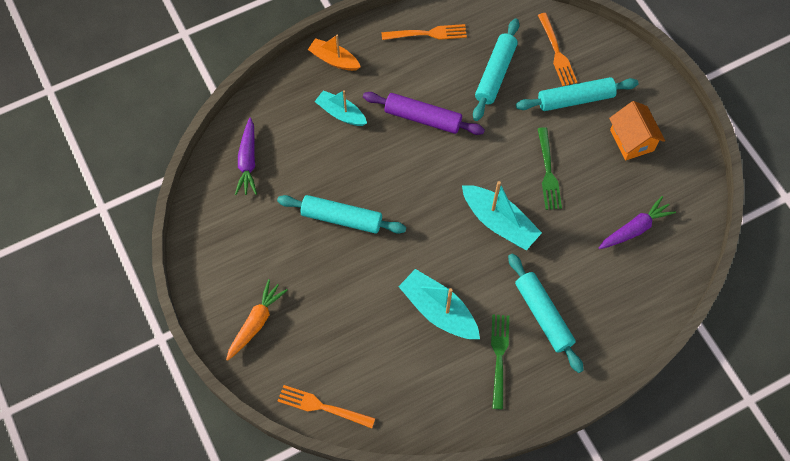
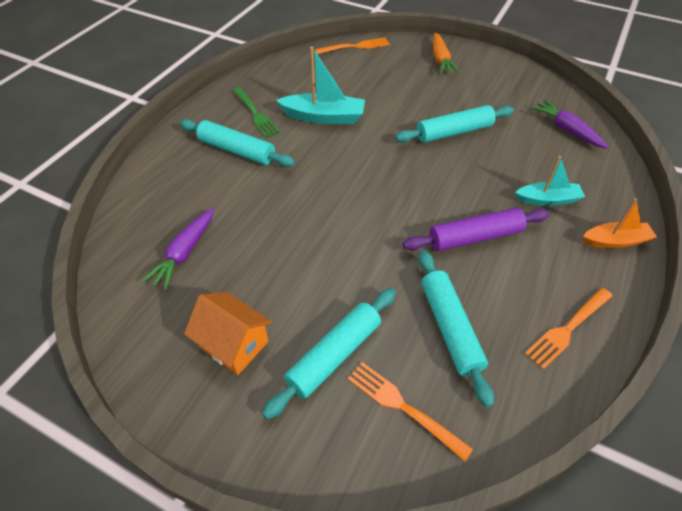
camera: 145 degrees right, 15 degrees down
(499, 222) = (324, 192): turquoise boat -> none
(548, 172) = (309, 257): green fork -> none

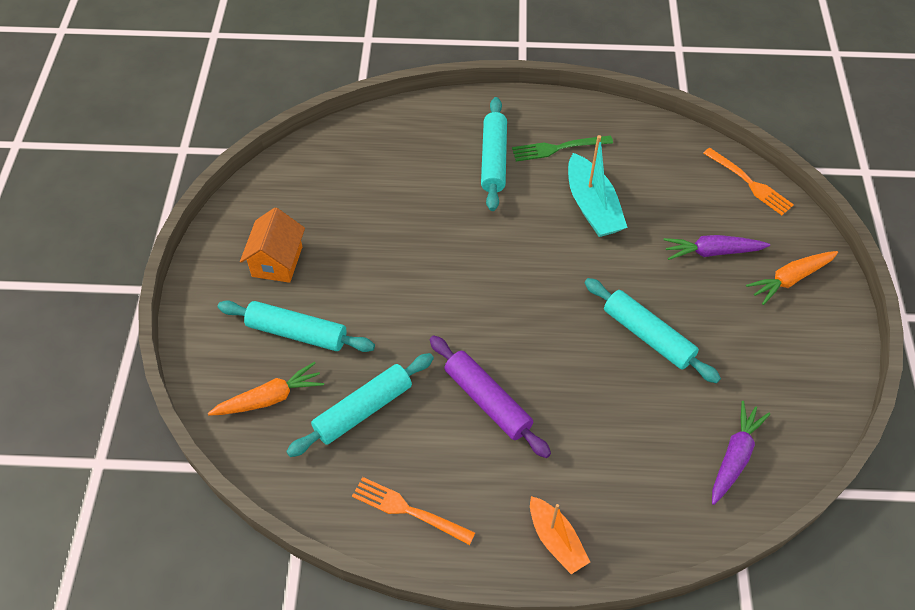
camera: 65 degrees right, 5 degrees up
(184, 253) = (348, 185): purple carrot -> purple carrot (712, 252)
(255, 114) = (558, 148): green fork -> green fork turned 45 degrees clockwise
(403, 407) = (270, 398): orange fork -> orange carrot
(548, 199) = (586, 459): turquoise boat -> none

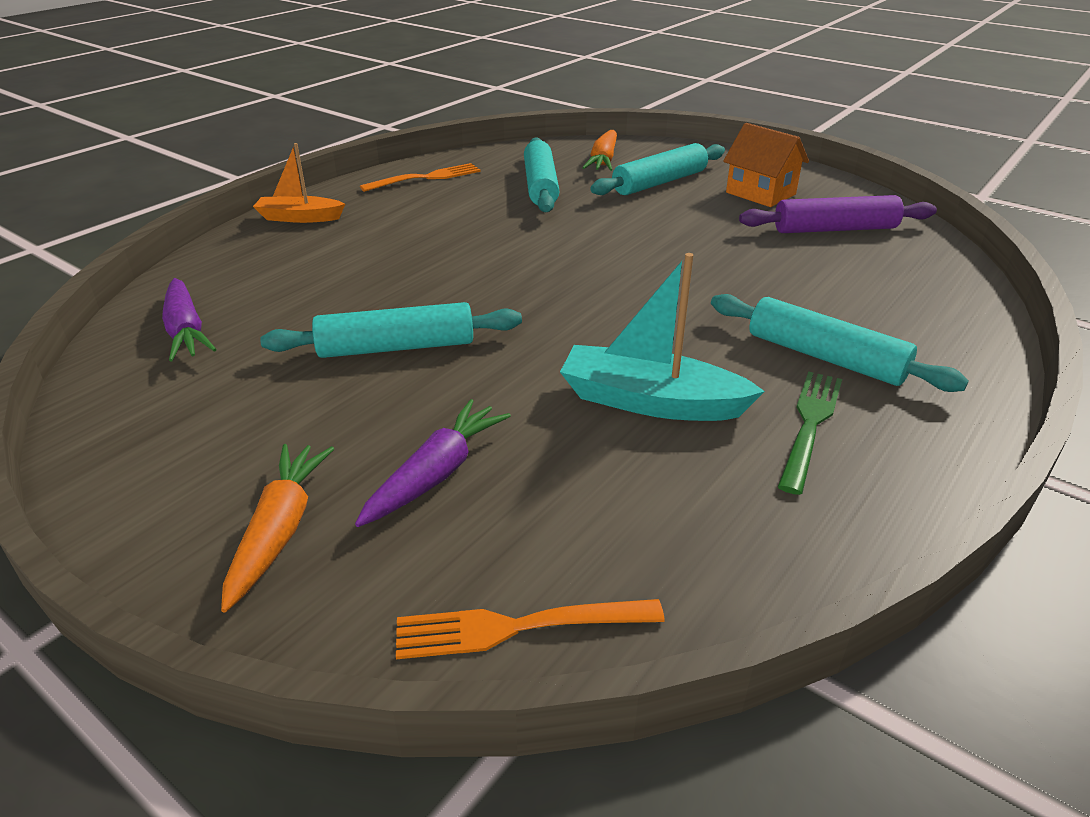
camera: 125 degrees right, 20 degrees down
(487, 401) = (467, 233): purple rolling pin -> purple rolling pin (834, 229)

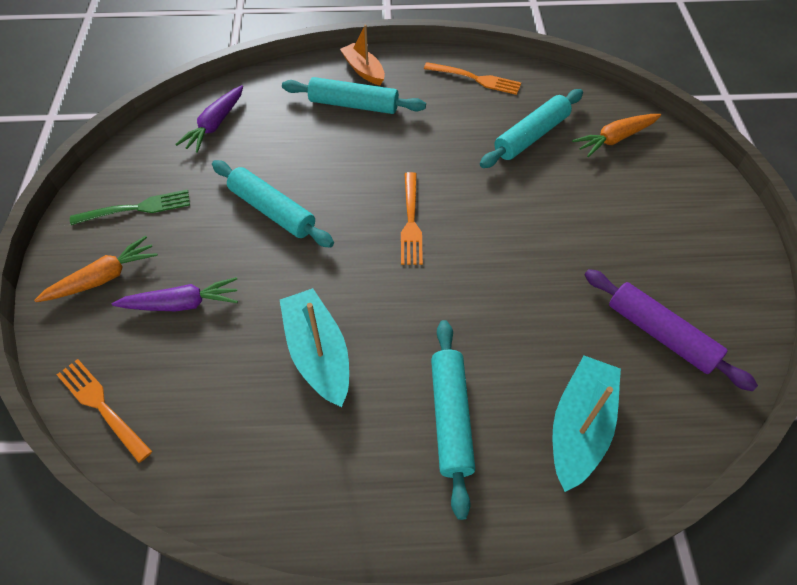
camera: 50 degrees right, 20 degrees up
(549, 277) = (411, 221): none -> orange fork
(659, 182) = (616, 190): turquoise rolling pin -> turquoise rolling pin (353, 104)
(760, 193) = (671, 257): orange house -> none
(810, 425) = (361, 446): green fork -> green fork (136, 208)
(898, 300) = (579, 427): none -> turquoise boat

